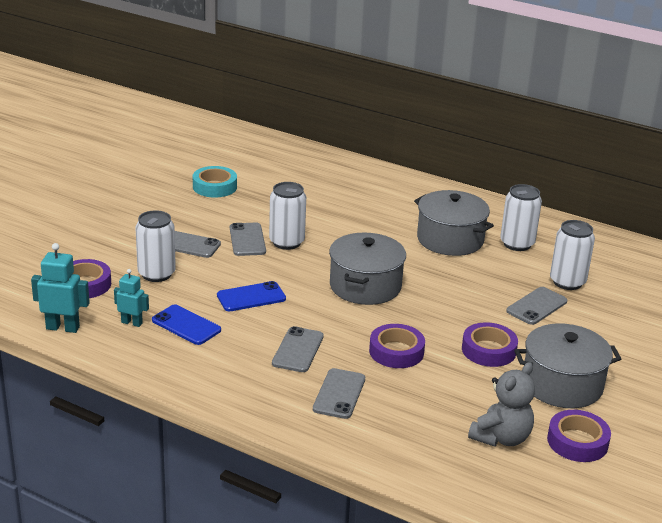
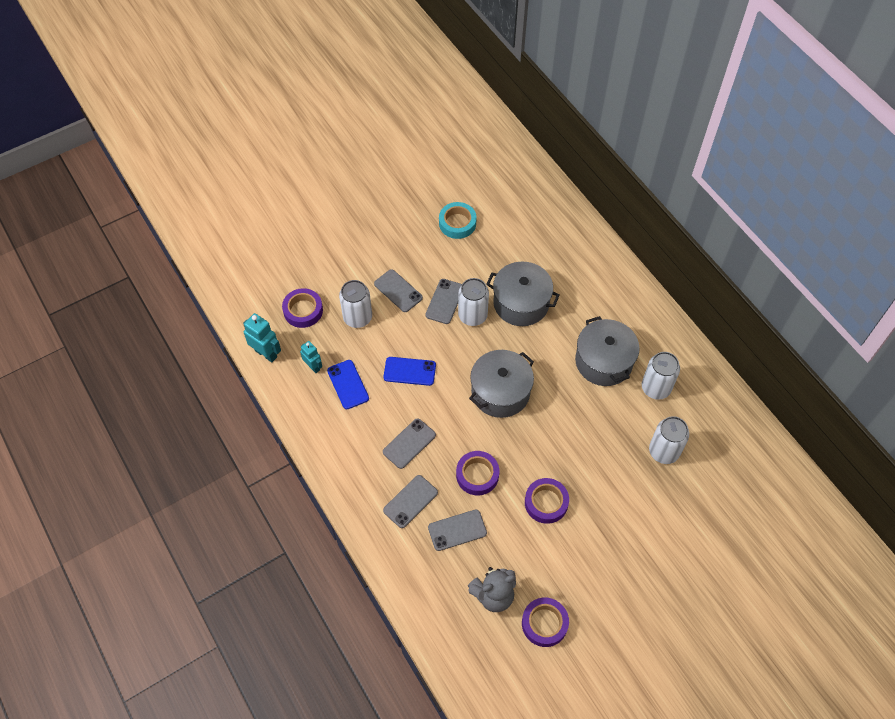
camera: 30 degrees right, 30 degrees up
(537, 306) = (618, 469): grey phone -> grey phone (457, 530)
(562, 384) = (575, 562): grey pot -> grey pot (521, 303)

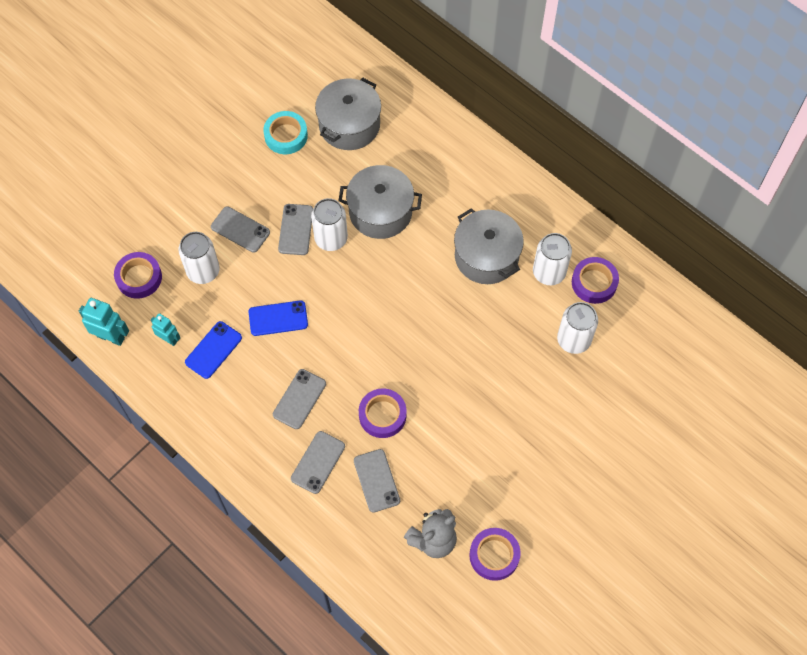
camera: 15 degrees left, 5 degrees up
(348, 384) = (213, 350): blue phone -> blue phone turned 75 degrees clockwise
(457, 530) = (376, 480): grey phone -> grey phone turned 75 degrees counterclockwise
(500, 392) = (383, 317): grey pot -> grey pot (349, 125)
(546, 502) = (463, 426): purple tape -> purple tape (594, 283)

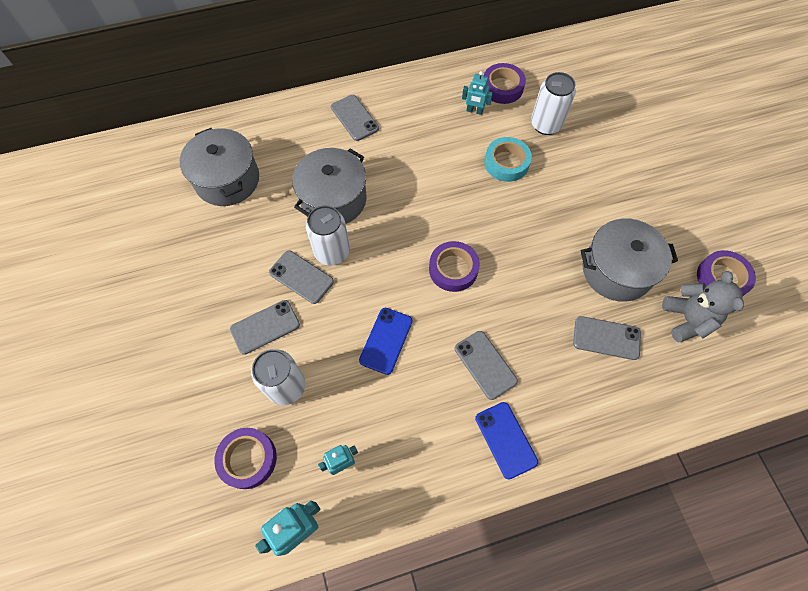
camera: 60 degrees left, 0 degrees up
(213, 350) = (383, 422): blue phone -> blue phone (505, 440)
(286, 135) = (195, 236): turquoise tape -> turquoise tape (506, 163)
(318, 462) = (562, 381): grey phone -> grey phone (354, 118)
(382, 415) = (541, 299): purple tape -> purple tape (453, 269)
(486, 256) = (431, 144): grey pot -> grey pot (616, 270)
(549, 272) = (474, 111): white can -> turquoise robot

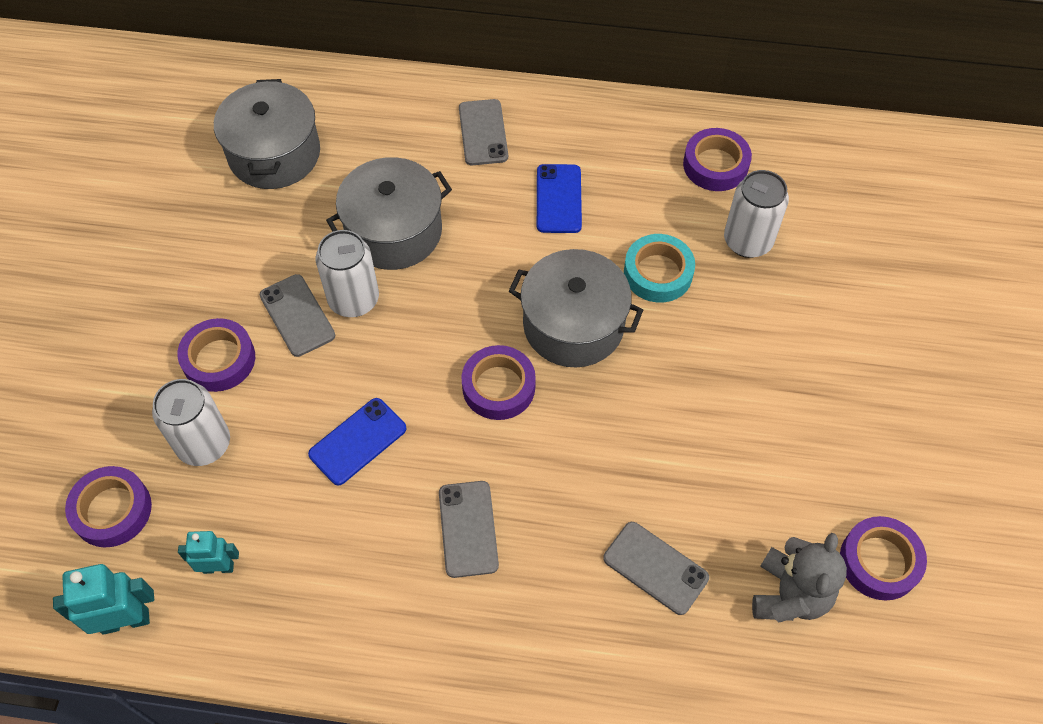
camera: 25 degrees right, 5 degrees down
(265, 327) = (219, 359): grey phone -> purple tape
(474, 111) = (655, 183): turquoise robot -> none
(505, 440) = (438, 635): blue phone -> blue phone (558, 199)
(616, 270) = (727, 484): grey pot -> grey pot (573, 325)

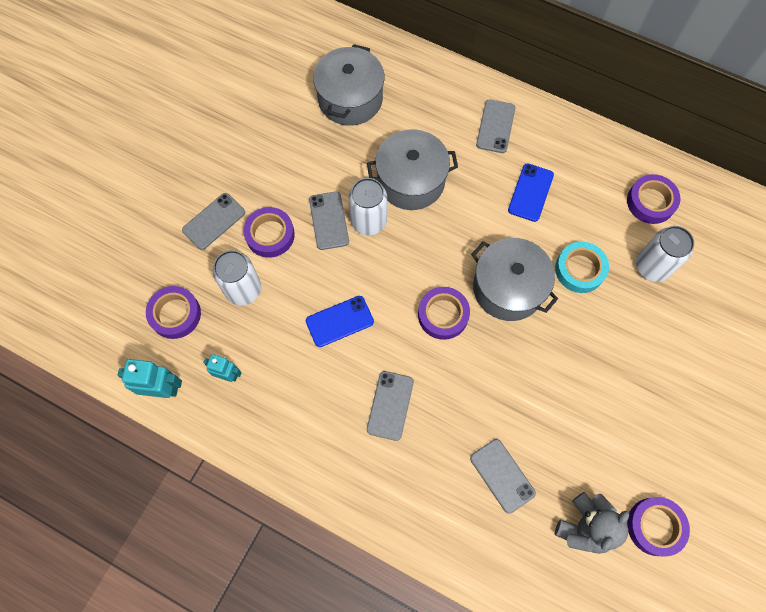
camera: 20 degrees right, 10 degrees up
(130, 366) = (214, 221): none -> grey phone

